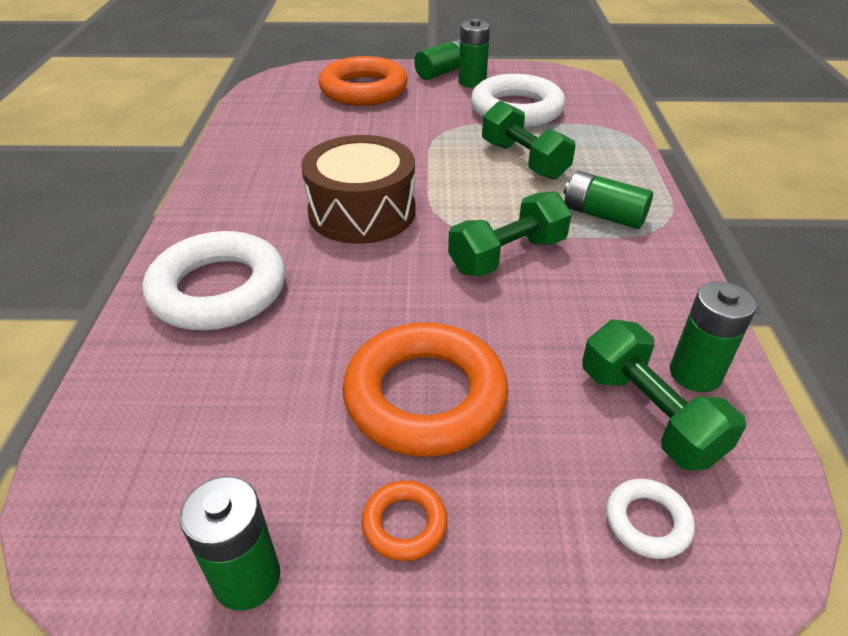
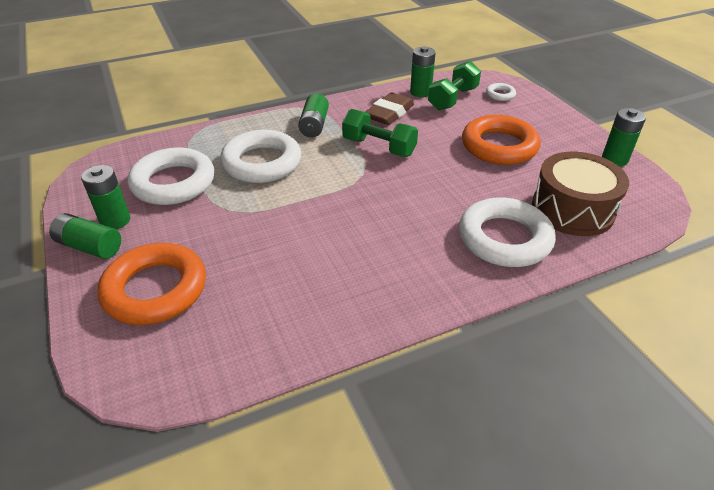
camera: 115 degrees left, 0 degrees up
(362, 212) = (377, 212): brown drum -> brown drum (572, 209)
(404, 524) = (557, 135): orange ring -> none
(524, 160) = (262, 163): green dumbbell -> white ring
(613, 300) = (389, 113): none -> brown eraser

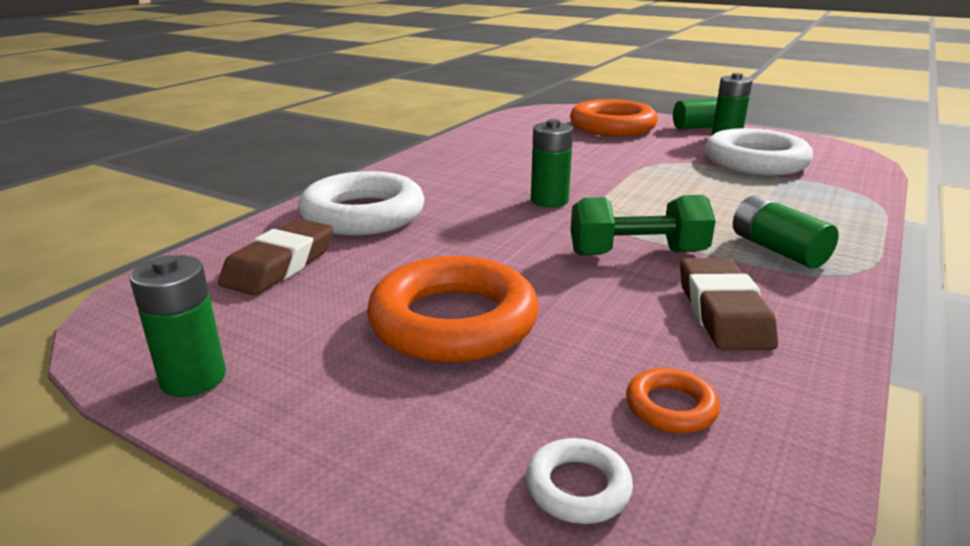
camera: 145 degrees right, 15 degrees down
(262, 163) = (726, 195): white ring -> none
(420, 92) = (765, 395): green battery -> green battery (549, 201)
(453, 99) = (671, 407): green dumbbell -> orange ring
(572, 209) = (280, 265): brown drum -> brown eraser

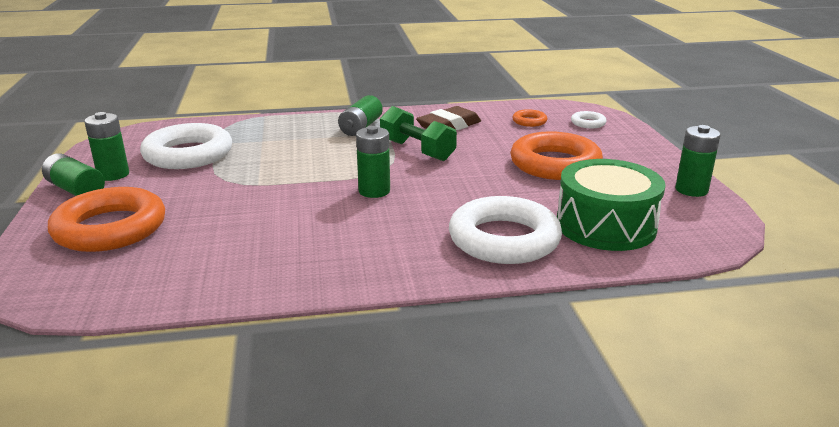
camera: 130 degrees left, 0 degrees up
(280, 265) = (605, 225): brown eraser -> green drum

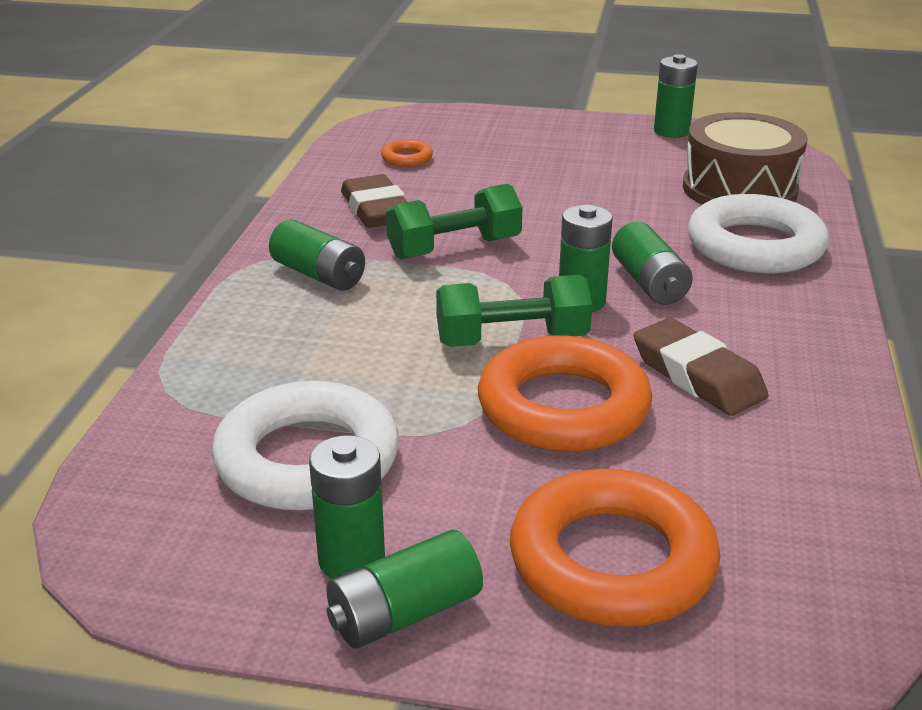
camera: 70 degrees left, 5 degrees up
(298, 234) = (697, 376): none -> brown eraser
(316, 179) = (512, 340): none -> green dumbbell
(414, 208) = (649, 283): none -> green battery
(555, 164) = (562, 176): orange ring -> orange ring (563, 407)
(588, 123) = (444, 129): white ring -> none
(605, 225) = (739, 189): green drum -> brown drum

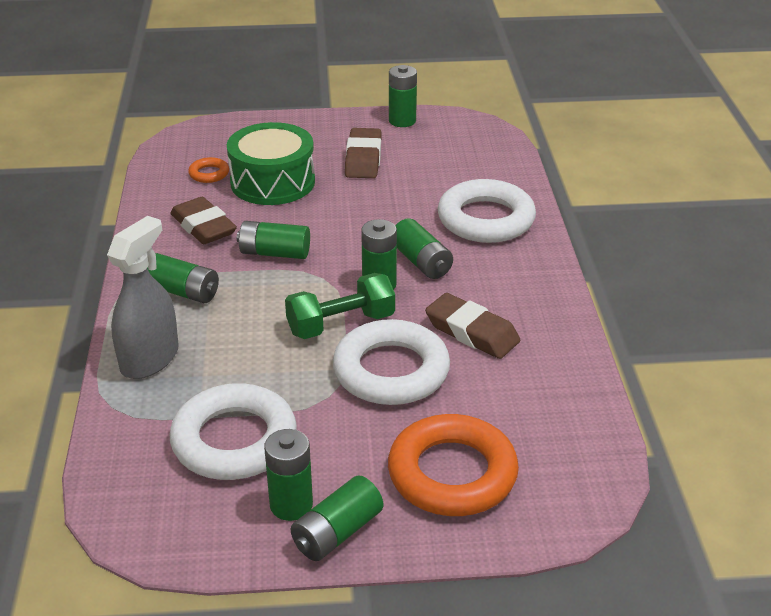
camera: 15 degrees left, 5 degrees up
(241, 343) = (150, 359): none -> grey spray bottle
(454, 248) = (274, 253): green dumbbell -> green battery
(482, 175) = (272, 182): none -> green drum
(563, 407) = (391, 371): orange ring -> white ring
(607, 164) = (363, 159): none -> brown eraser
(739, 189) = (464, 170): brown drum -> none

